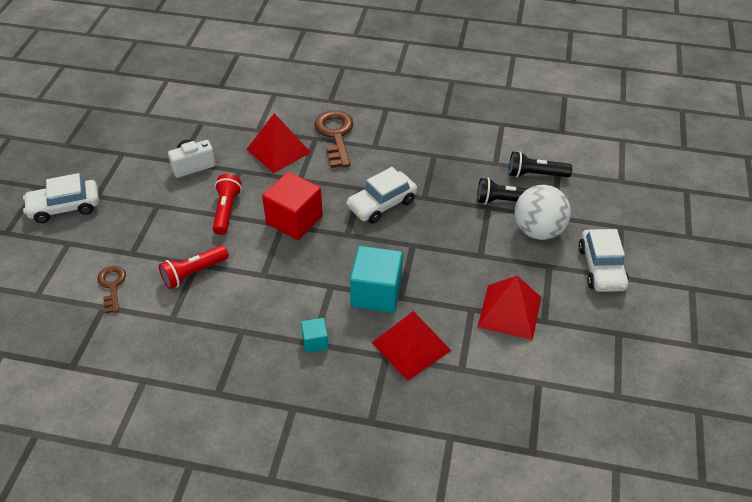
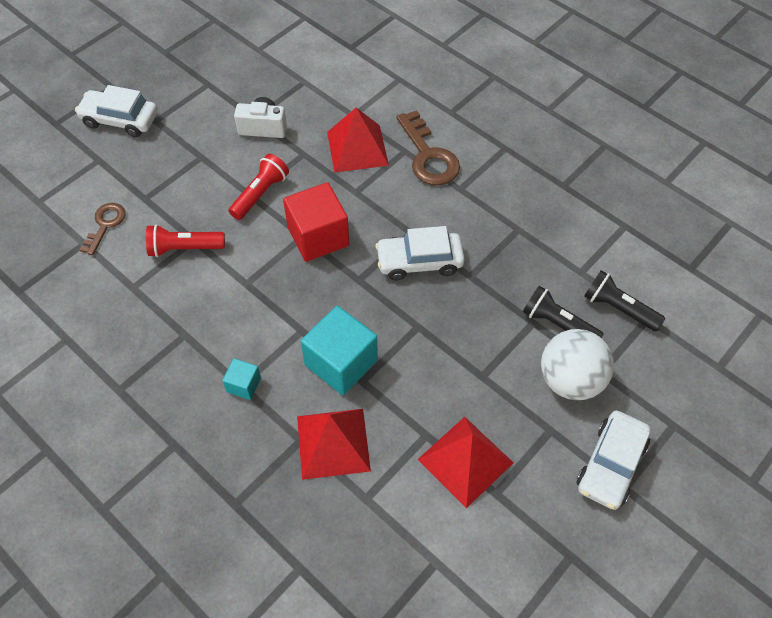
camera: 30 degrees right, 10 degrees up
(335, 135) = (428, 156): brown key -> brown key turned 135 degrees clockwise

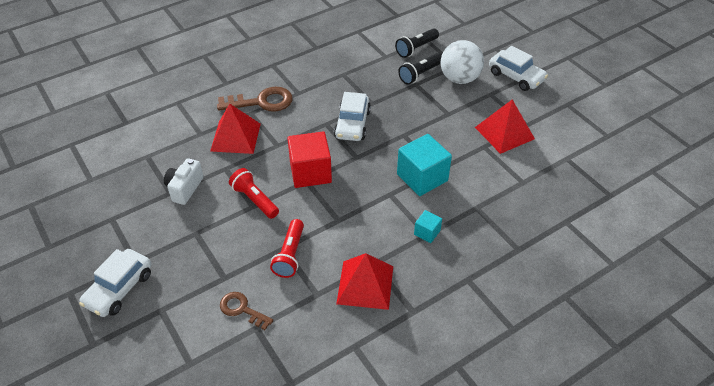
camera: 75 degrees left, 10 degrees down
(333, 443) = (482, 191): red pyramid -> red pyramid (365, 284)

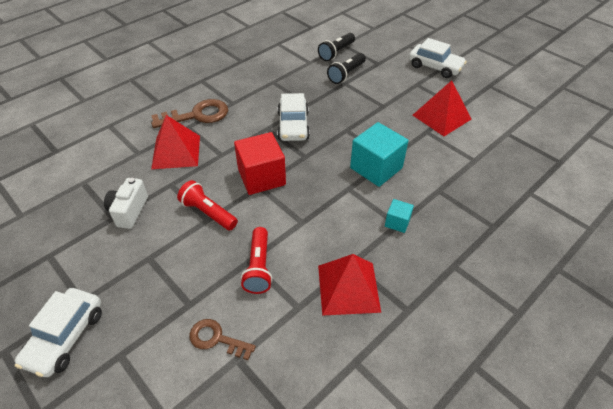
camera: 10 degrees left, 0 degrees up
(459, 79) = (384, 74): white ball -> none

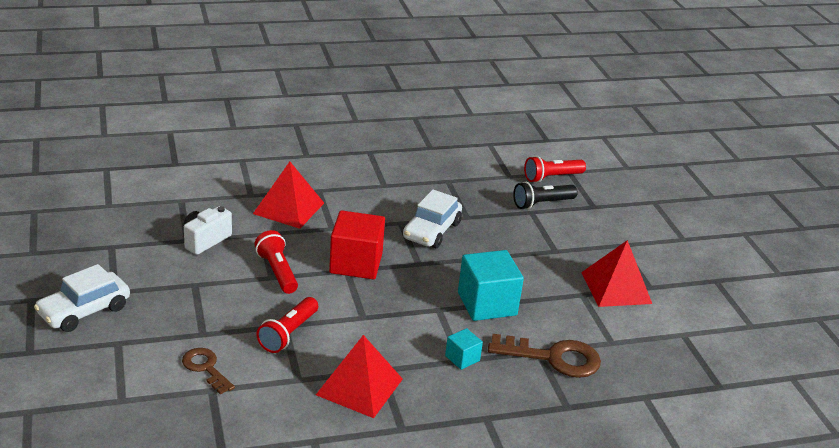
camera: 25 degrees right, 15 degrees down
(197, 115) = (337, 183): brown key -> brown key (554, 358)
(336, 53) = (552, 177): black flashlight -> red flashlight
(435, 67) = (664, 236): white car -> none

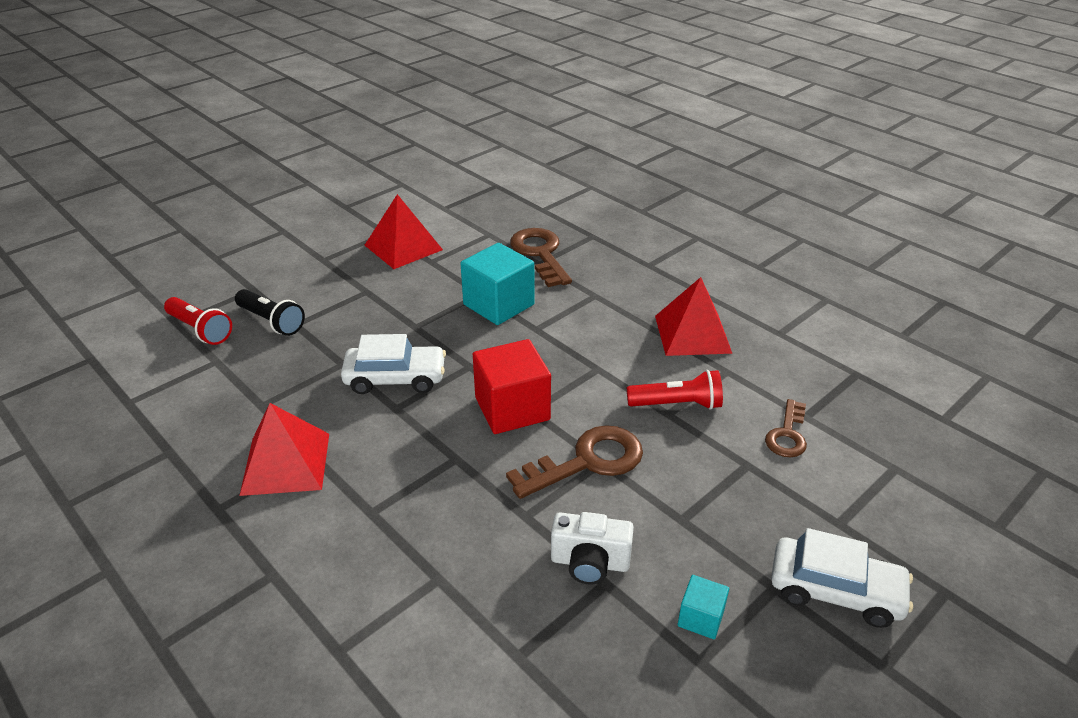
camera: 115 degrees left, 5 degrees up
(277, 272) = (588, 461): red flashlight -> brown key
(289, 208) = (442, 519): red pyramid -> red pyramid (285, 463)
(462, 358) = (592, 295): turquoise cube -> turquoise cube (700, 618)

